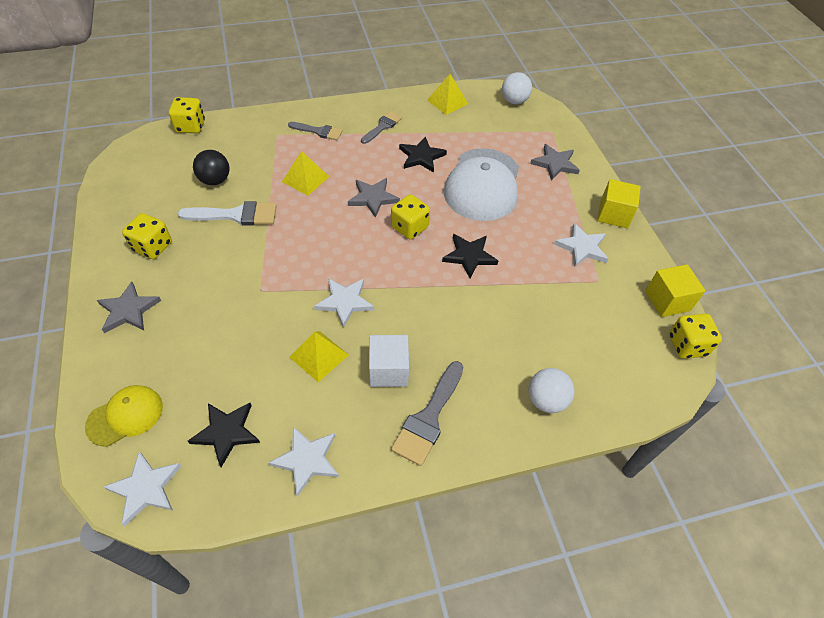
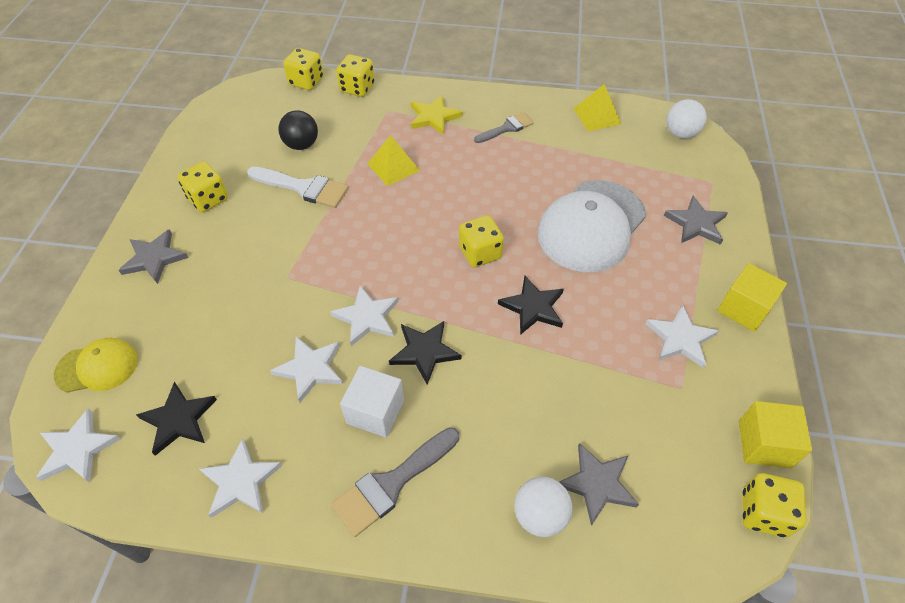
camera: 25 degrees right, 0 degrees up
(240, 122) = (357, 88): none -> yellow dice
(318, 131) = (433, 117): grey brush -> yellow star
(319, 355) = (310, 369): yellow pyramid -> white star
(373, 198) = (455, 208): grey star -> grey star (597, 484)
(421, 157) = (534, 174): black star -> black star (424, 352)

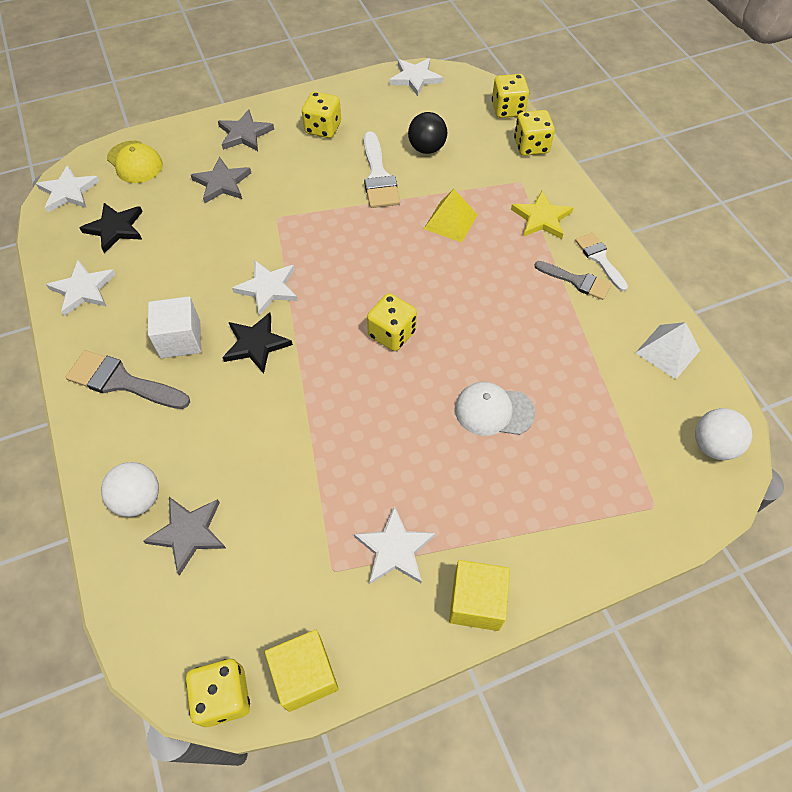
camera: 60 degrees right, 5 degrees up
(310, 369) = (198, 278): white star -> white star (415, 78)
(495, 107) = (599, 259): none -> white brush
(533, 307) = (354, 403): black star -> none
(591, 226) = (493, 411): white cap -> white cap, size x0.54
(597, 116) = (667, 351): yellow pyramid -> white pyramid
(696, 223) = (572, 511): grey star -> grey star (222, 183)

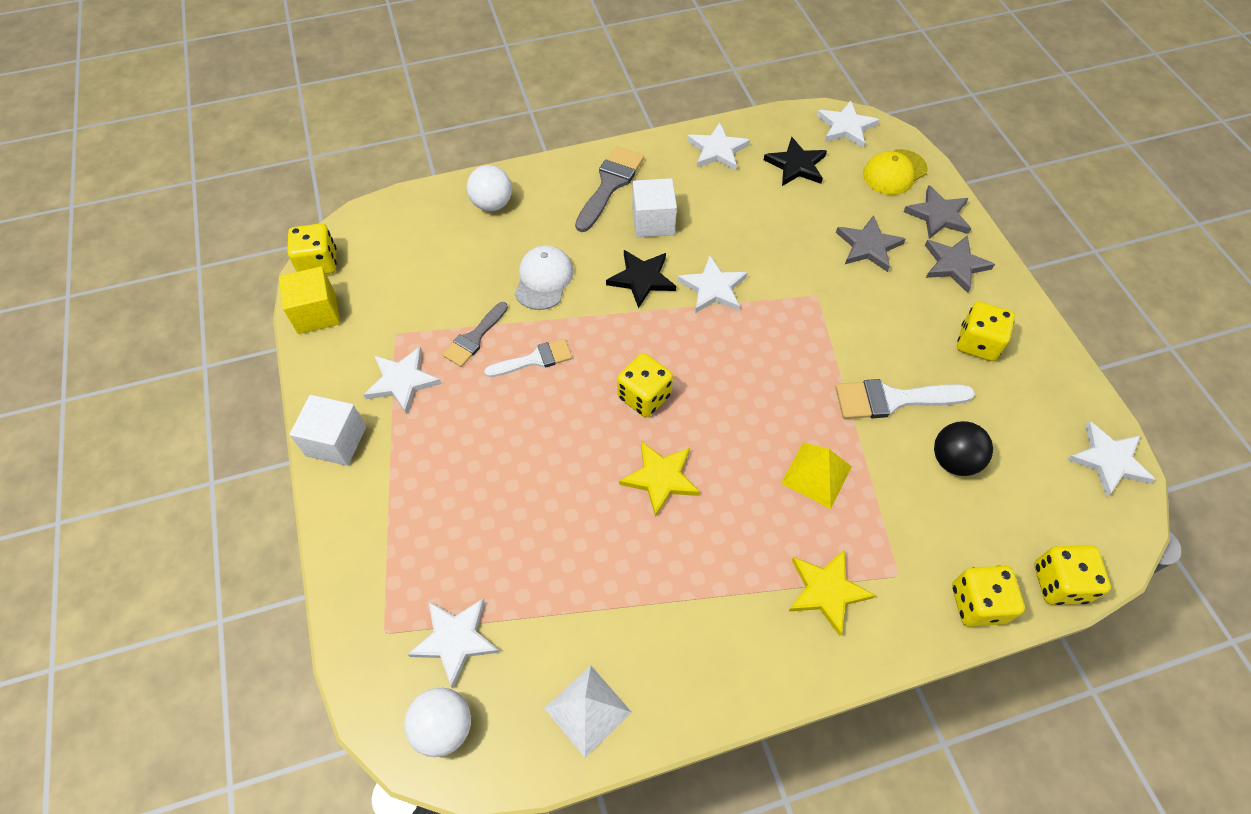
camera: 95 degrees right, 0 degrees up
(188, 533) = (454, 237): grey star -> grey star (938, 215)
(470, 317) = (661, 478): none -> yellow star
(476, 602) = (336, 441): yellow cube -> white cube
(493, 411) = (532, 485): white cap -> white cap (544, 279)
(576, 281) = (711, 615): grey brush -> grey brush (474, 338)
(599, 259) = (751, 656): white brush -> white brush (535, 359)
(644, 449) = (455, 639): none -> white star

